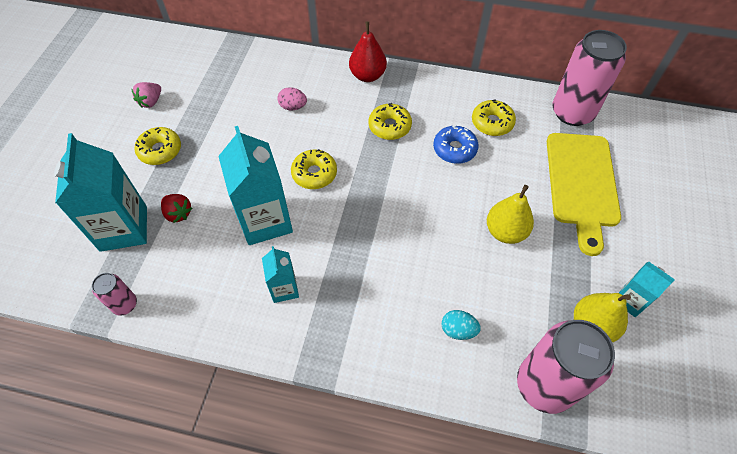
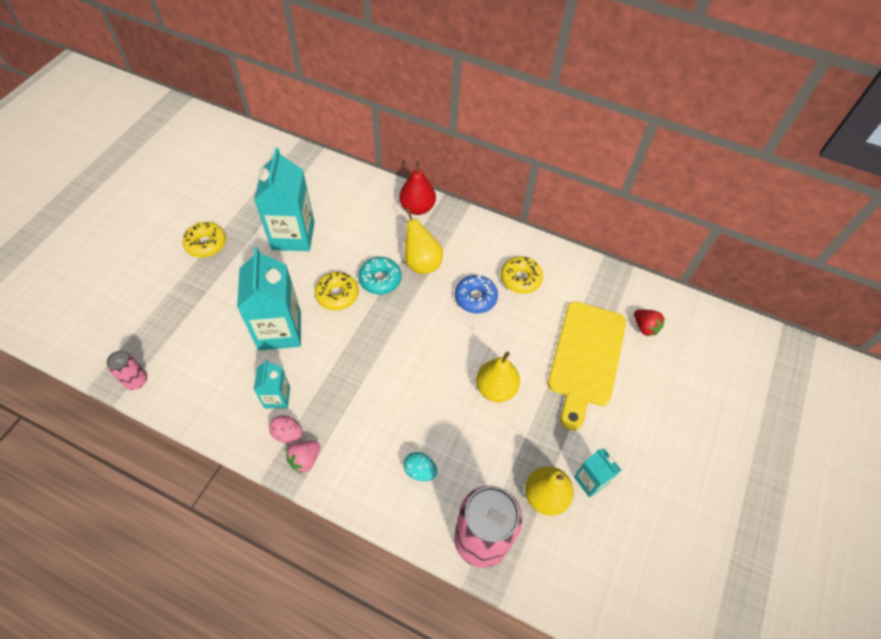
camera: 10 degrees right, 0 degrees up
(124, 228) = (154, 311): turquoise carton -> turquoise carton (293, 235)
(151, 102) = (211, 195): pink strawberry -> pink strawberry (305, 459)
(178, 213) = (205, 307): red strawberry -> red strawberry (645, 327)
(293, 107) = (338, 225): pink egg -> pink egg (288, 434)
(353, 150) = (380, 279): none -> turquoise donut
(389, 126) = (421, 263): yellow donut -> yellow pear
(572, 112) = (603, 284): pink can -> none

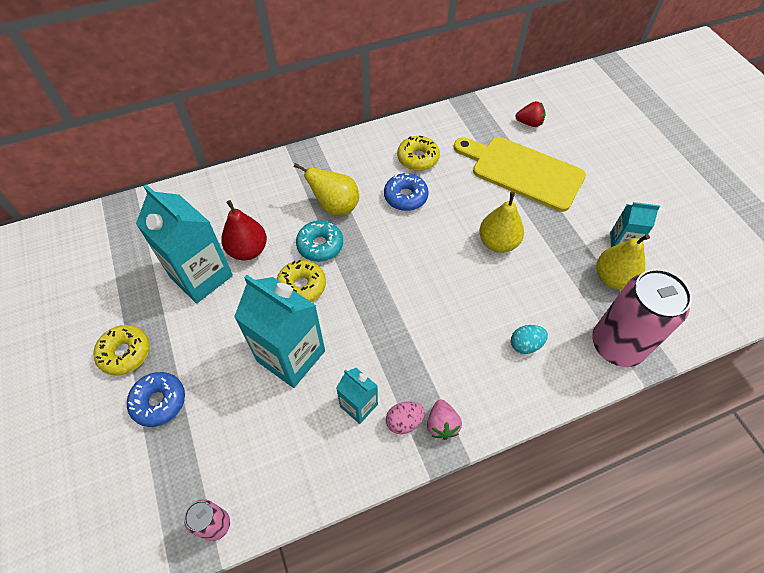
camera: 45 degrees left, 0 degrees up
(189, 287) = (159, 402): none -> blue donut
(417, 208) = (279, 171): red pear -> red pear (248, 250)
(586, 357) = (522, 172): yellow cutting board -> yellow cutting board turned 150 degrees clockwise

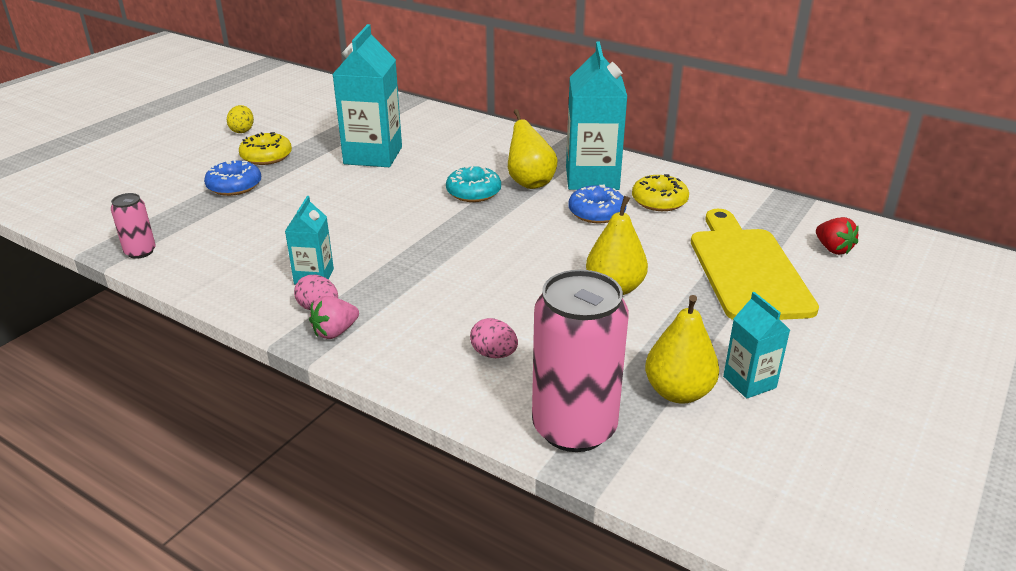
camera: 55 degrees right, 25 degrees down
(49, 350) = (242, 130): none -> yellow egg
(248, 250) = (425, 163): red pear -> none
(291, 356) = (334, 224): turquoise carton -> turquoise carton (592, 178)
(302, 286) = (416, 201): yellow donut -> none
(525, 344) = (494, 354): turquoise egg -> pink egg

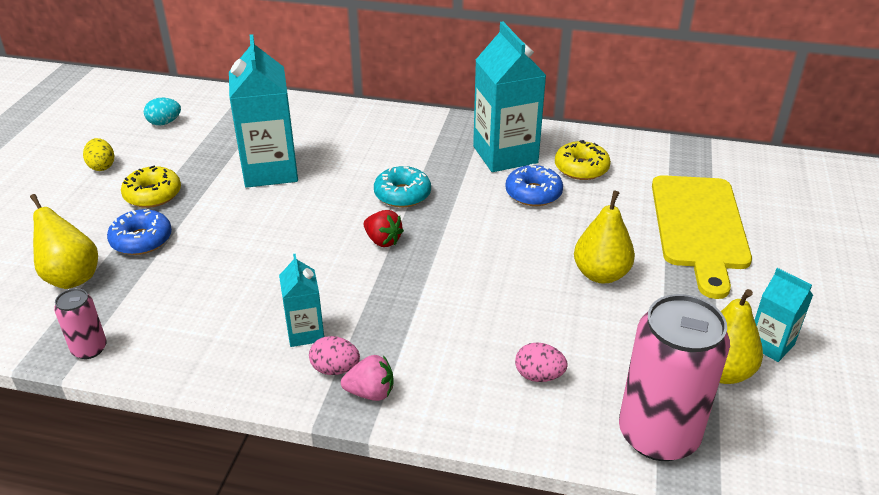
camera: 20 degrees left, 5 degrees up
(313, 108) = (164, 123): none -> turquoise egg
(335, 332) = (370, 392): pink strawberry -> pink strawberry turned 120 degrees counterclockwise
(530, 182) = (450, 171): yellow pear -> yellow pear (71, 277)
(747, 270) = (699, 227): yellow cutting board -> yellow cutting board turned 150 degrees counterclockwise
(833, 249) = (755, 189): red strawberry -> red strawberry (383, 240)

